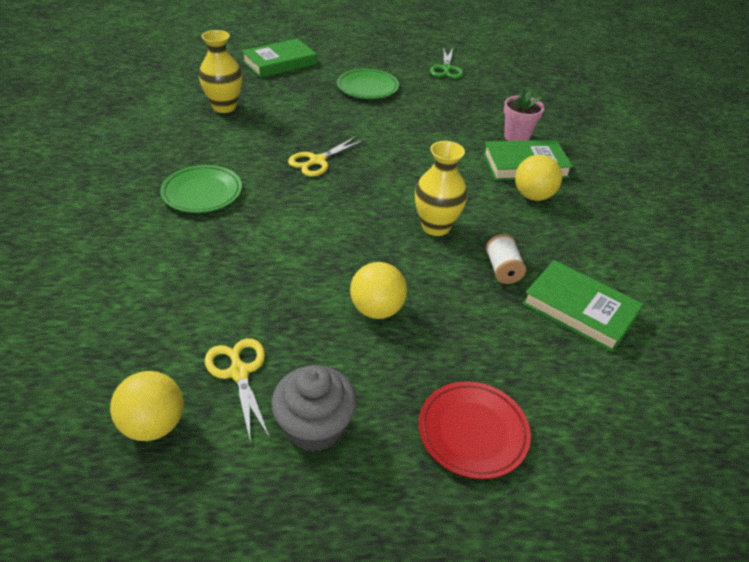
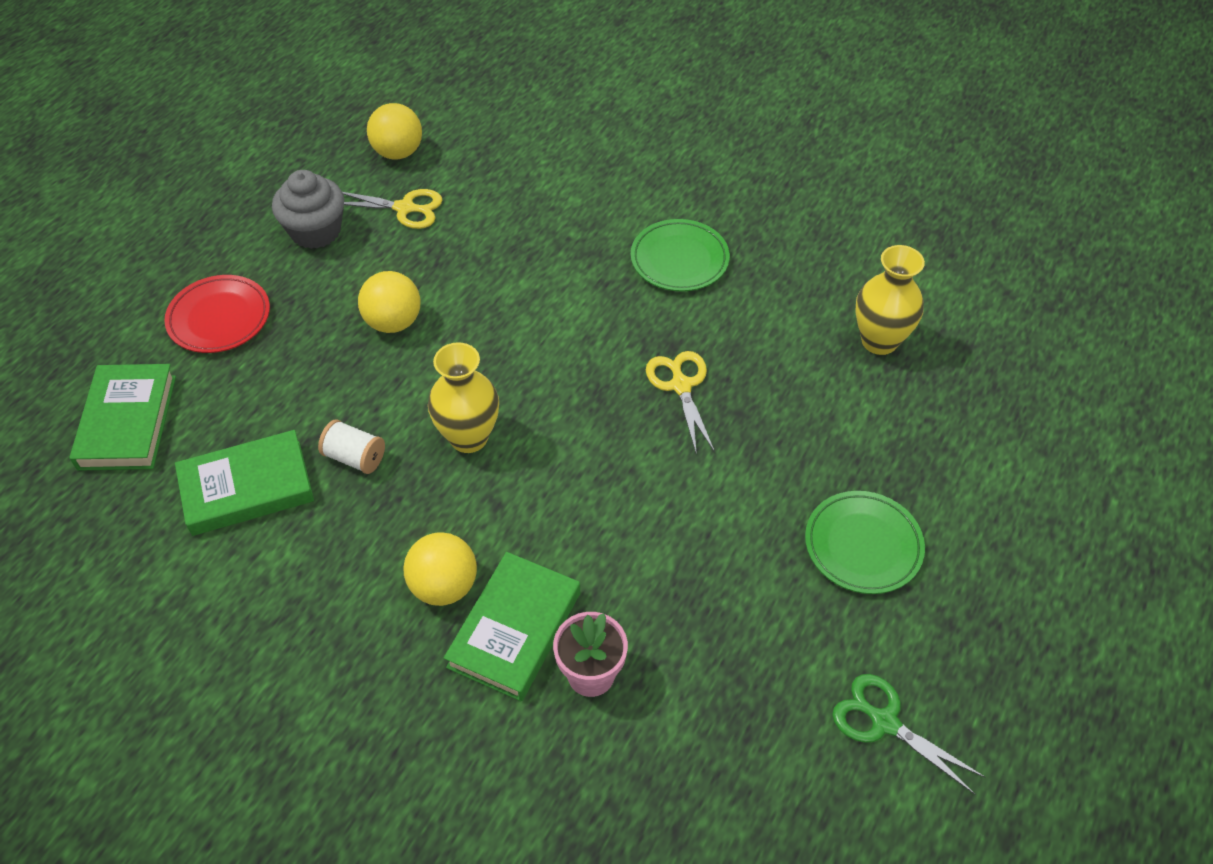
camera: 125 degrees right, 10 degrees up
(279, 63) = (1008, 460): green book -> green book (127, 422)

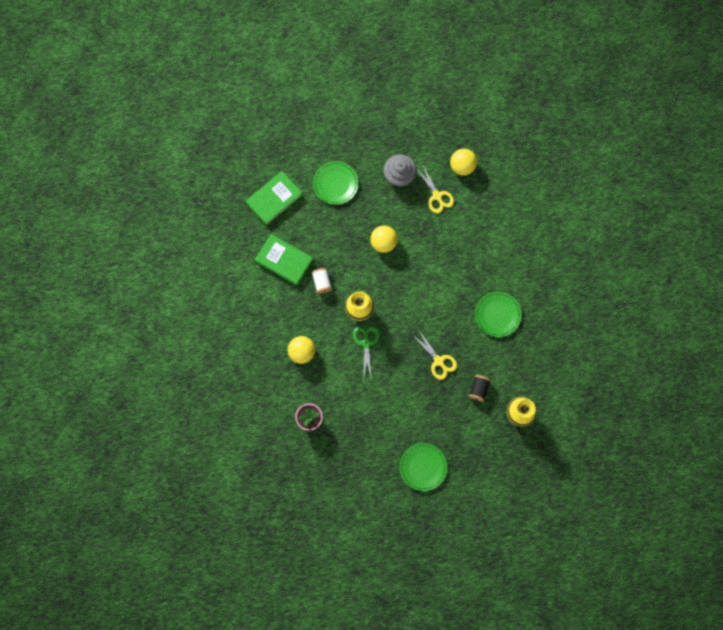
camera: 50 degrees right, 25 degrees up
(219, 318) = (335, 184): red plate -> green plate
(515, 630) = (305, 385): green book -> none
(680, 385) = (439, 361): yellow scissors -> yellow scissors turned 105 degrees clockwise
(785, 364) = (478, 389): none -> black spool
(884, 722) = (364, 514): green scissors -> green scissors (366, 343)

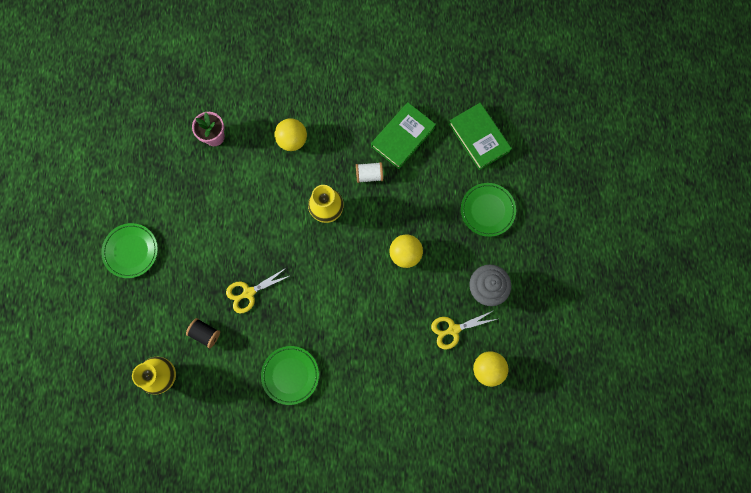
camera: 100 degrees right, 0 degrees up
(366, 343) = (288, 213): green scissors -> none

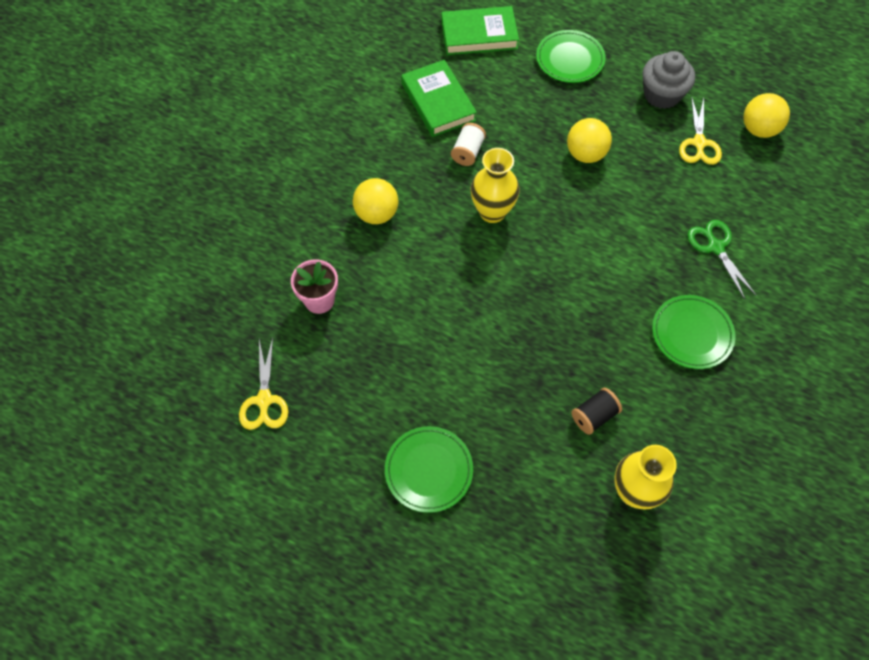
camera: 65 degrees left, 15 degrees down
(249, 293) = (559, 341): yellow scissors -> yellow scissors (264, 400)
(366, 369) = (715, 247): none -> green scissors

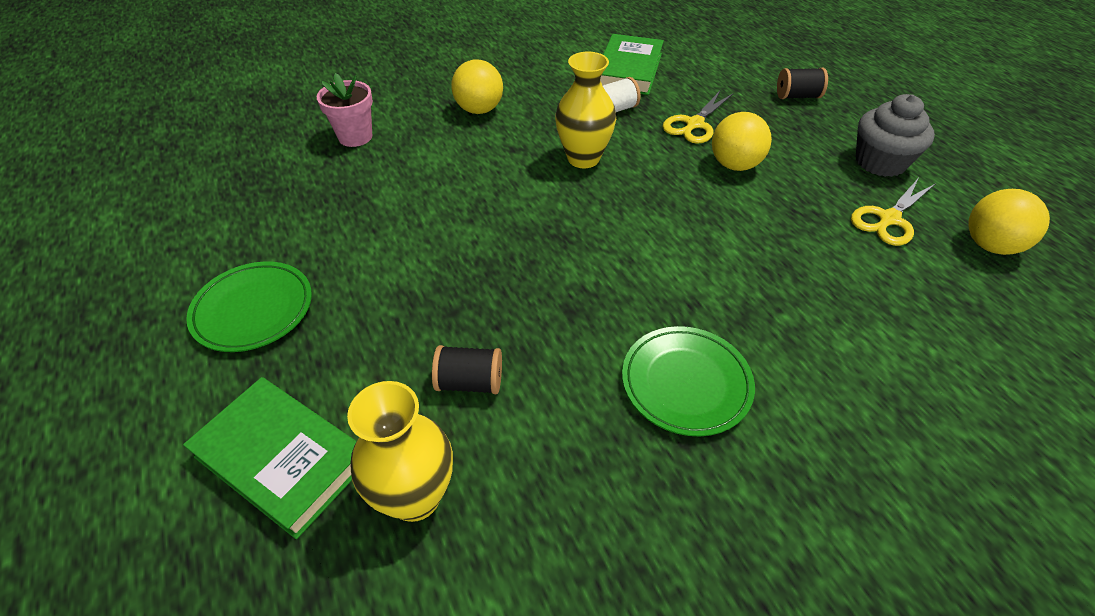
camera: 40 degrees right, 15 degrees down
(264, 400) = (219, 173): yellow scissors -> yellow scissors (694, 124)
(479, 35) = (721, 48): green book -> green book (283, 458)
(570, 59) = (797, 96): green plate -> black spool
(715, 247) = (813, 319): green scissors -> none

